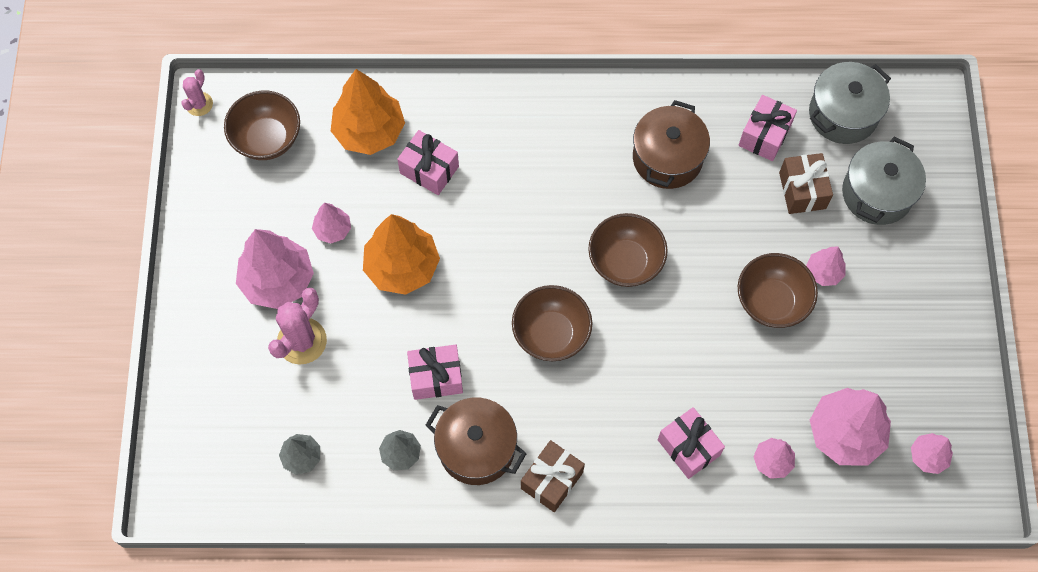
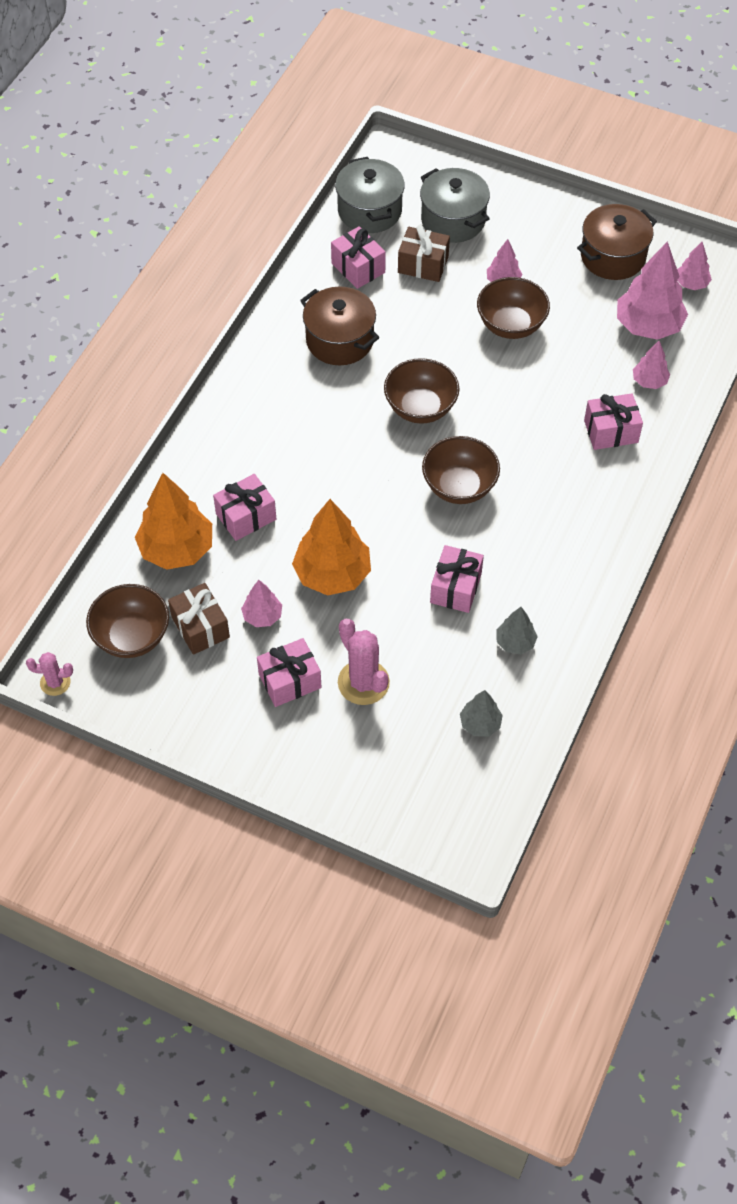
camera: 65 degrees left, 10 degrees down
(199, 104) = (55, 682): pink cactus -> pink cactus turned 45 degrees counterclockwise
(278, 281) = (290, 681): pink tree -> pink gift
(476, 448) = (538, 582): brown pot -> brown pot (613, 256)
(551, 480) = (594, 538): brown gift -> brown gift (200, 627)

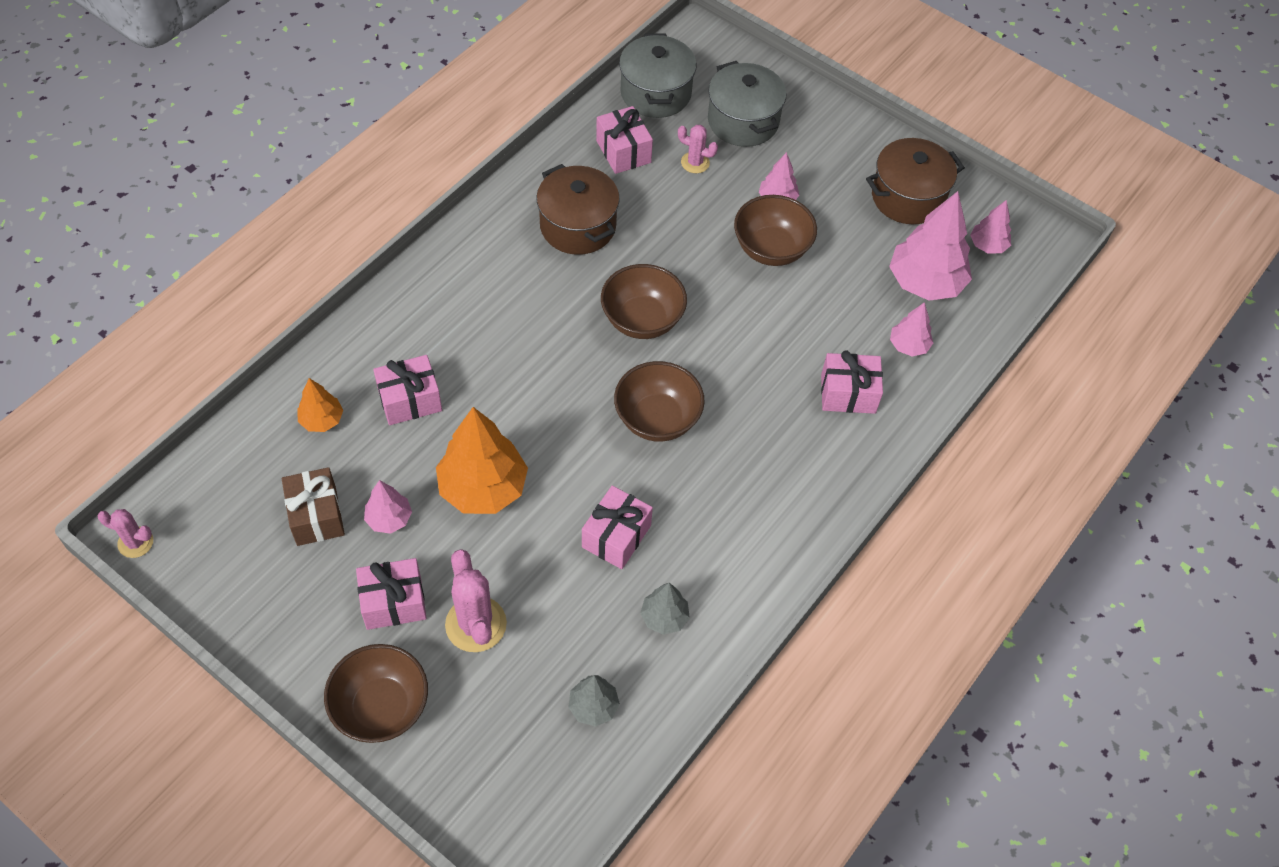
camera: 10 degrees right, 0 degrees up
(132, 636) = (238, 509): brown bowl -> brown bowl (381, 707)
(176, 549) = (322, 420): orange tree -> orange tree, size x0.52
(423, 265) = (695, 162): brown gift -> pink cactus

